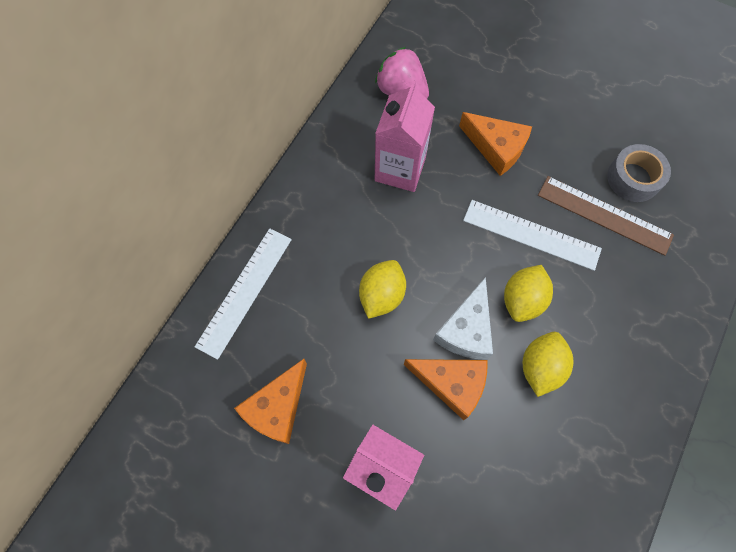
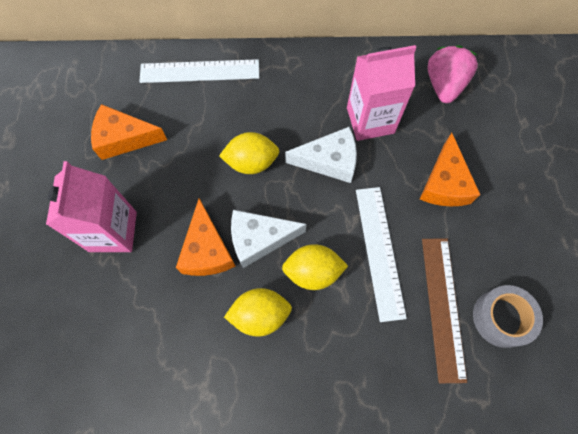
camera: 60 degrees right, 0 degrees up
(421, 226) = (329, 161): none -> white cheese

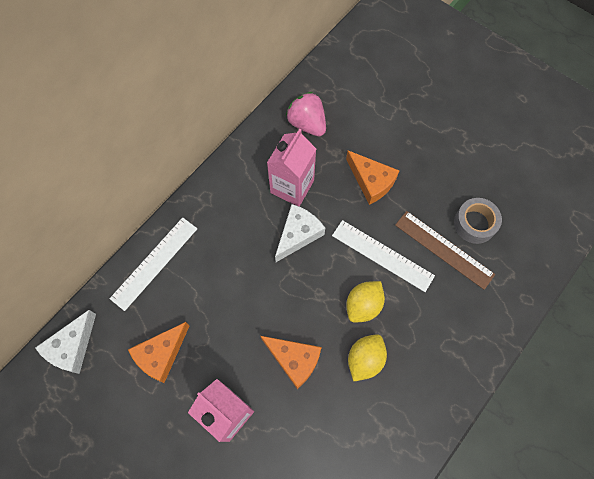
camera: 50 degrees left, 0 degrees up
(251, 162) = (256, 283): yellow lemon -> none
(259, 239) = (315, 321): white cheese -> white cheese (72, 347)

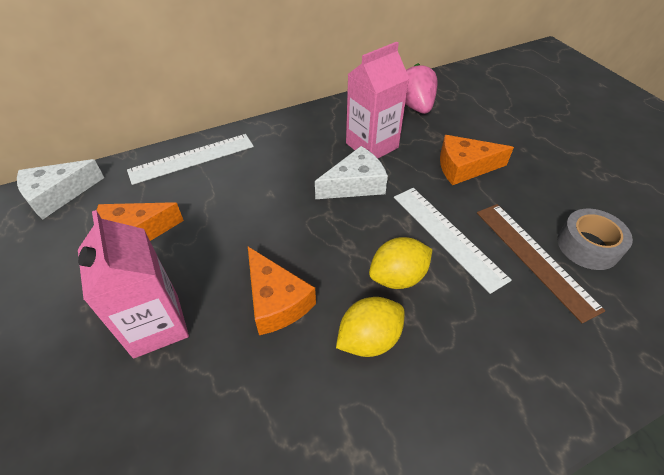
camera: 25 degrees right, 20 degrees down
(371, 181) = (464, 167): orange cheese -> orange cheese turned 105 degrees clockwise

